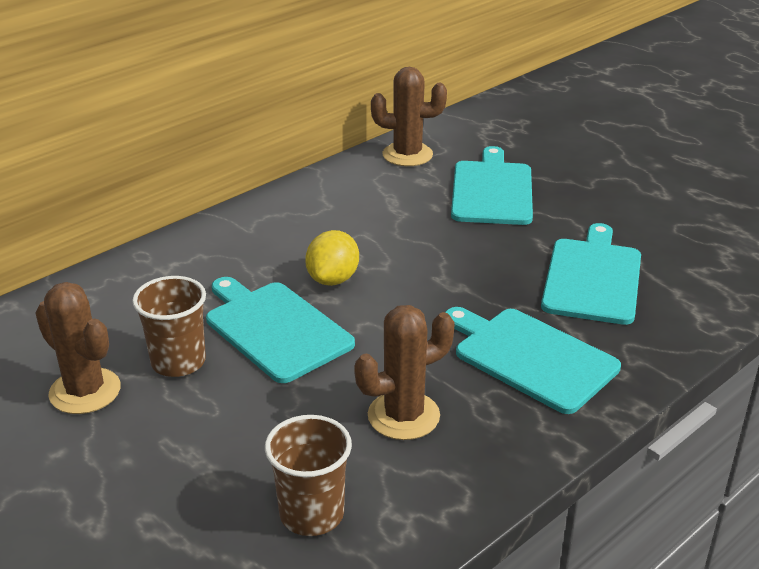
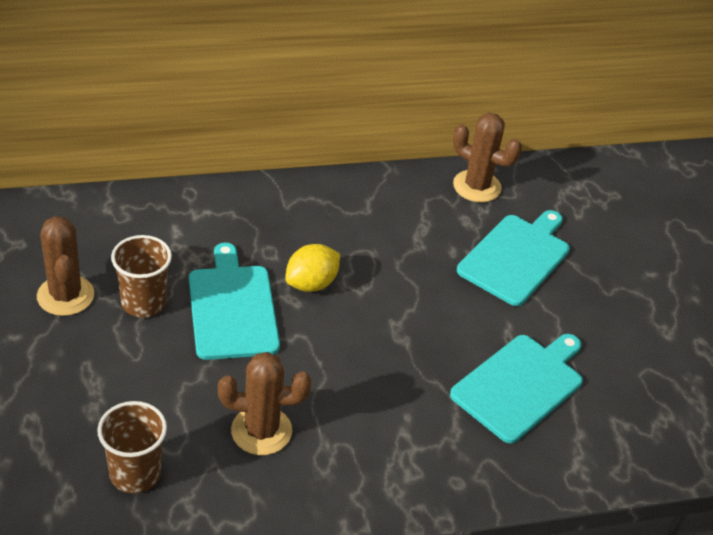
camera: 25 degrees right, 10 degrees up
(531, 357) = (400, 432): turquoise cutting board -> none

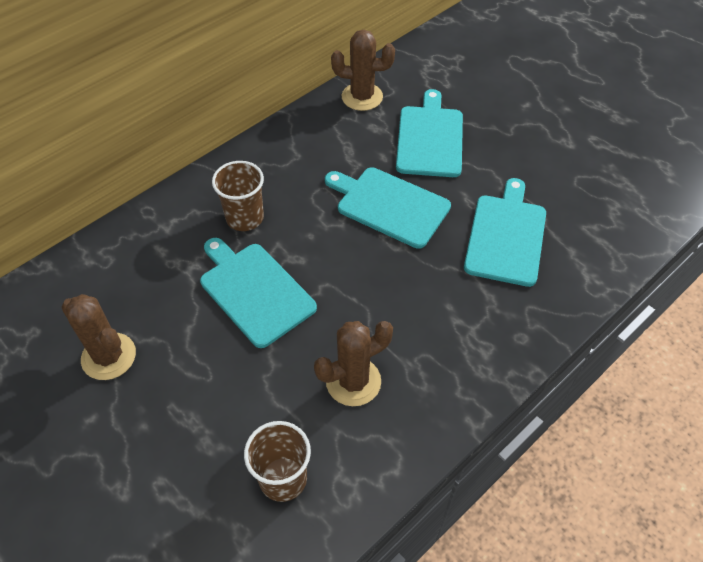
camera: 25 degrees left, 10 degrees up
(144, 302) = (180, 326): brown cup -> brown cup (245, 218)
(311, 284) = (300, 237): yellow lemon -> none
(422, 298) = (389, 205): none -> turquoise cutting board

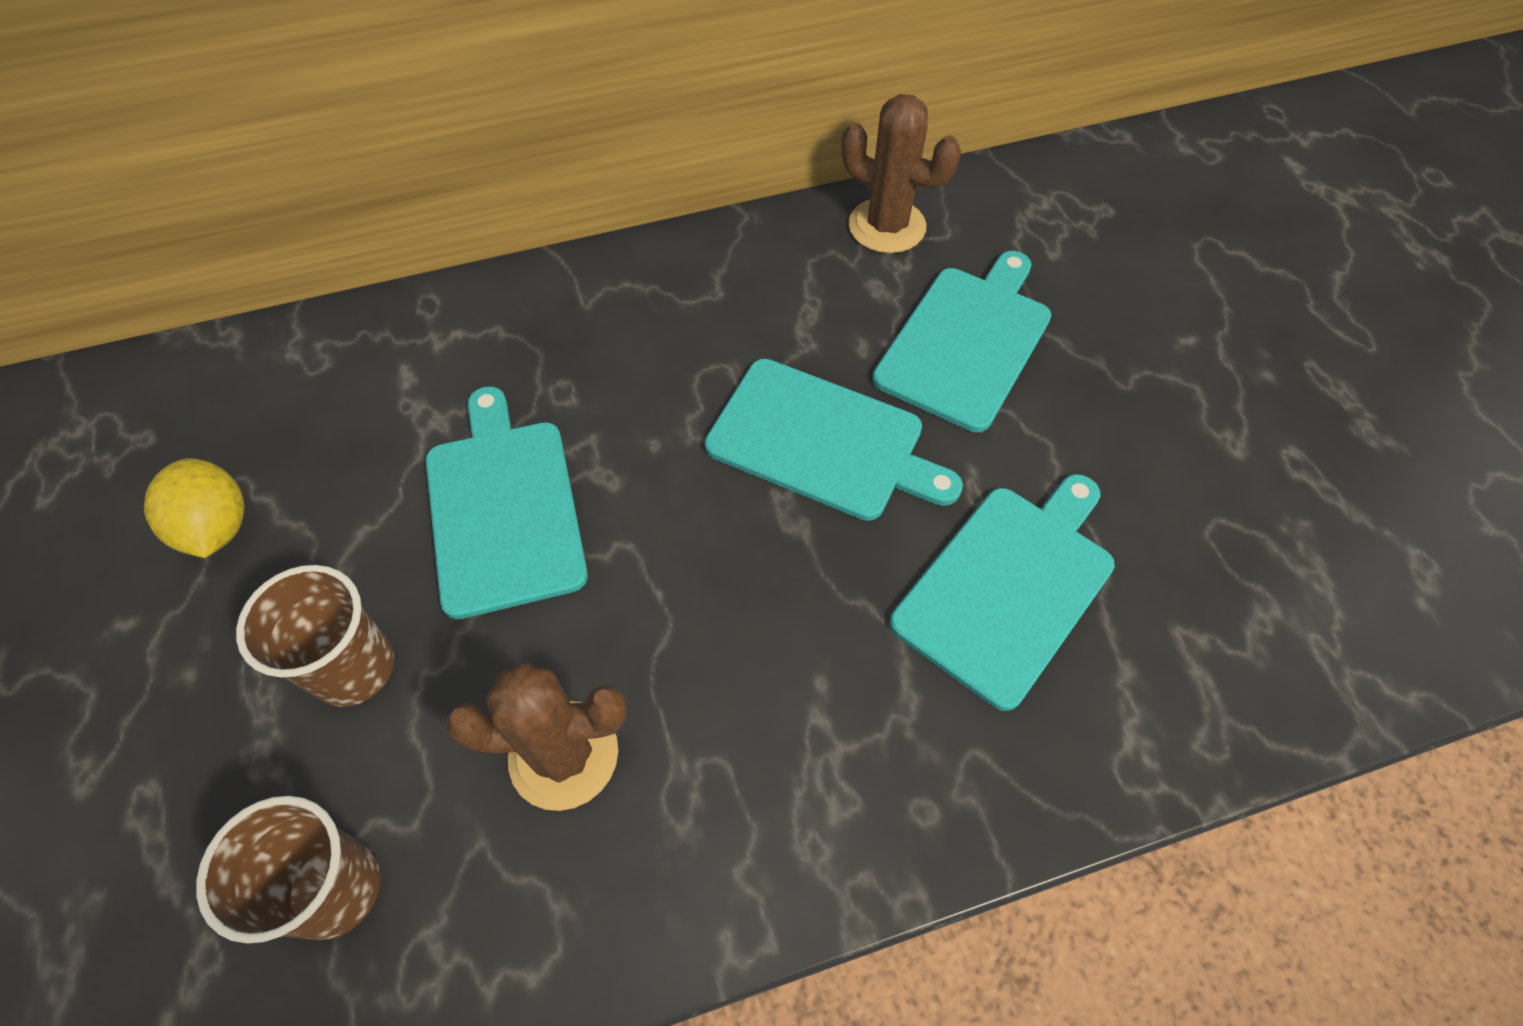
camera: 25 degrees right, 5 degrees up
(109, 356) = (217, 527): brown cactus -> yellow lemon
(245, 218) = (567, 371): brown cup -> brown cup (353, 668)
(389, 205) = (822, 441): turquoise cutting board -> turquoise cutting board turned 150 degrees clockwise

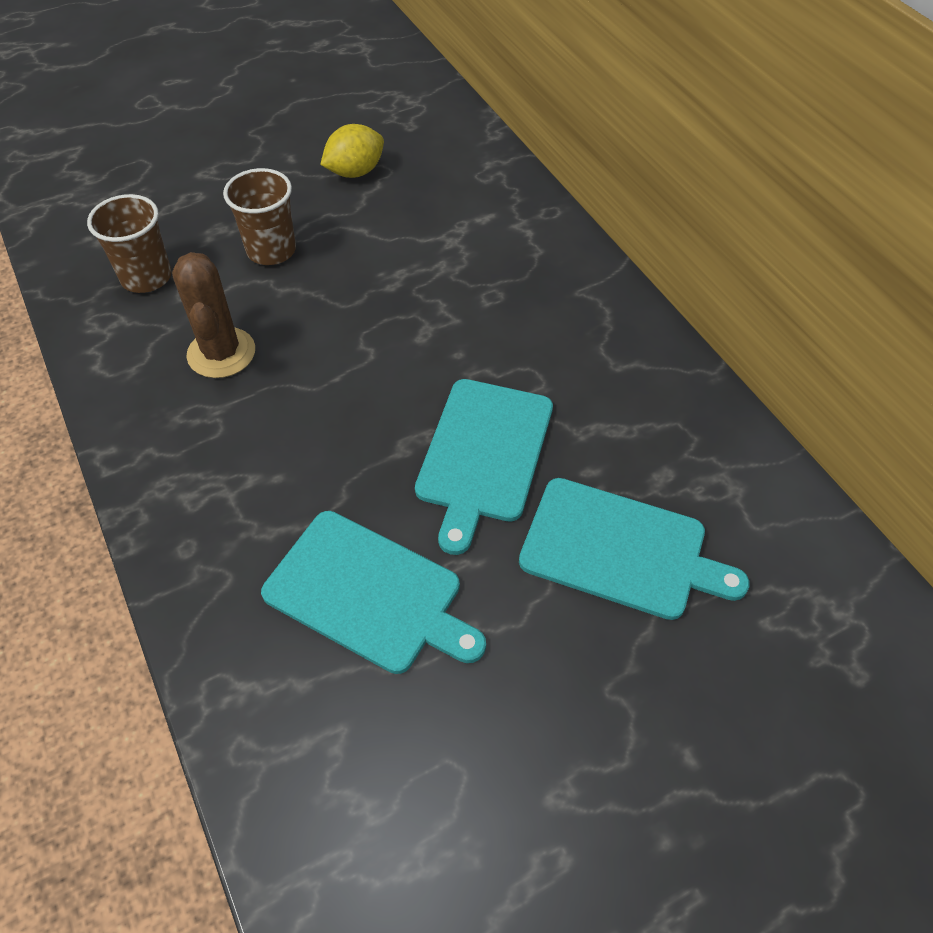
camera: 80 degrees right, 5 degrees down
(504, 508) = (389, 288): turquoise cutting board -> none
(887, 226) = (744, 476): brown cactus -> none

